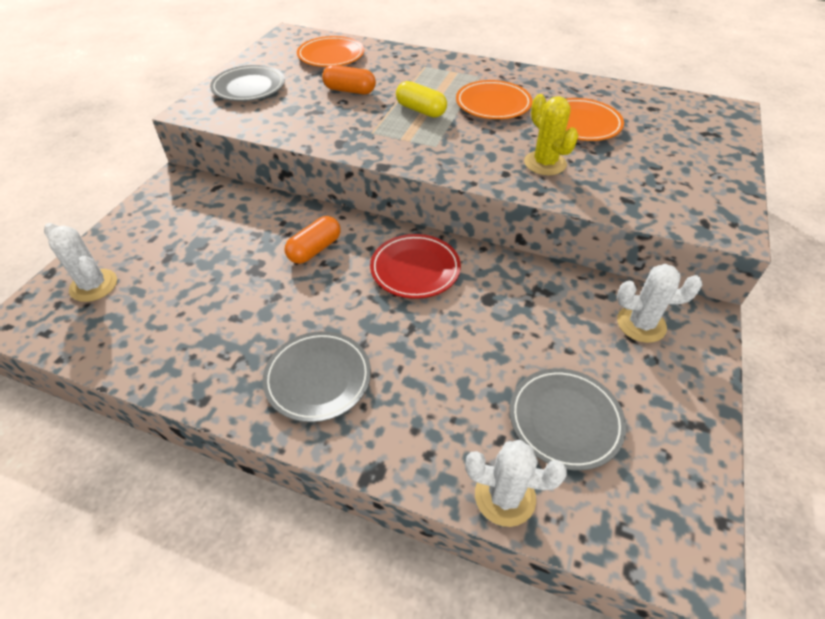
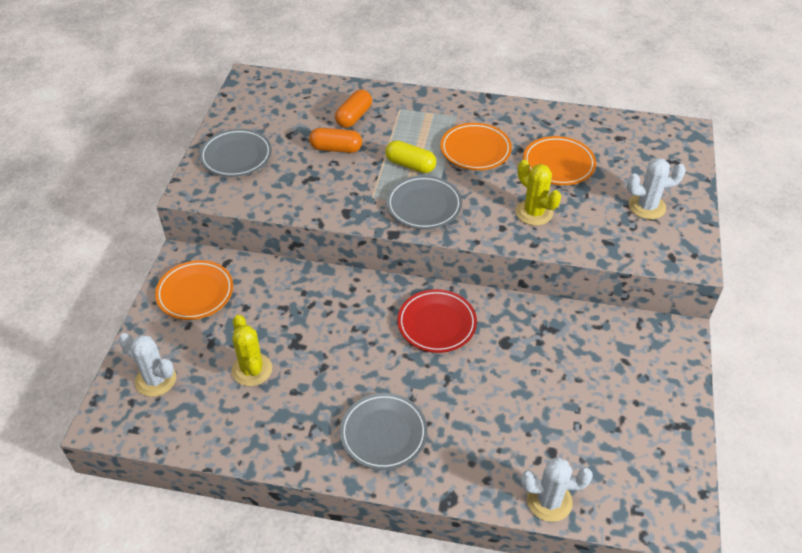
camera: 10 degrees left, 0 degrees up
(198, 289) = (252, 370): none -> yellow cactus
(315, 249) = (342, 316): orange capsule -> orange capsule (354, 117)
(331, 56) = (303, 105): orange plate -> orange plate (195, 293)
(565, 420) = (583, 437): grey plate -> grey plate (424, 206)
(641, 324) = (632, 348): white cactus -> white cactus (647, 206)

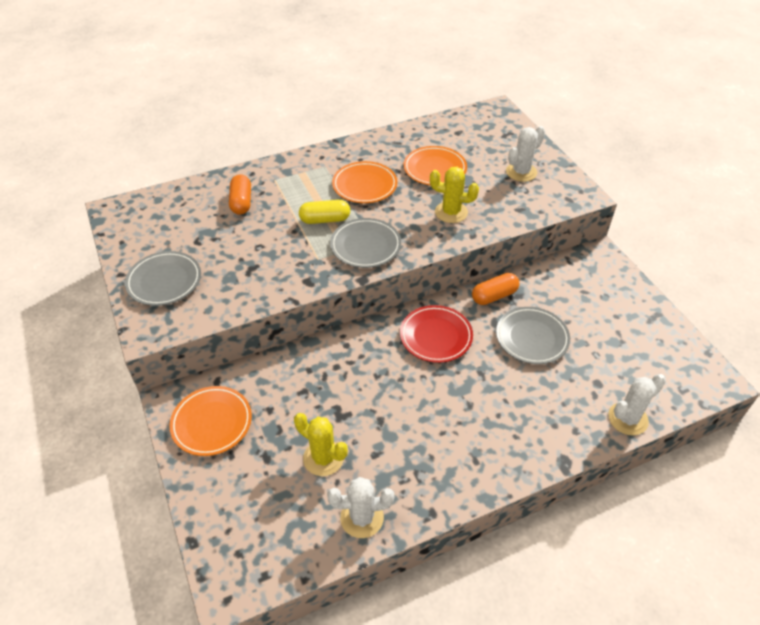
camera: 35 degrees left, 0 degrees up
(156, 380) = (244, 519): white cactus -> white cactus (362, 517)
(336, 148) = (250, 234): orange capsule -> orange capsule (494, 296)
(383, 433) = (474, 443): grey plate -> grey plate (532, 338)

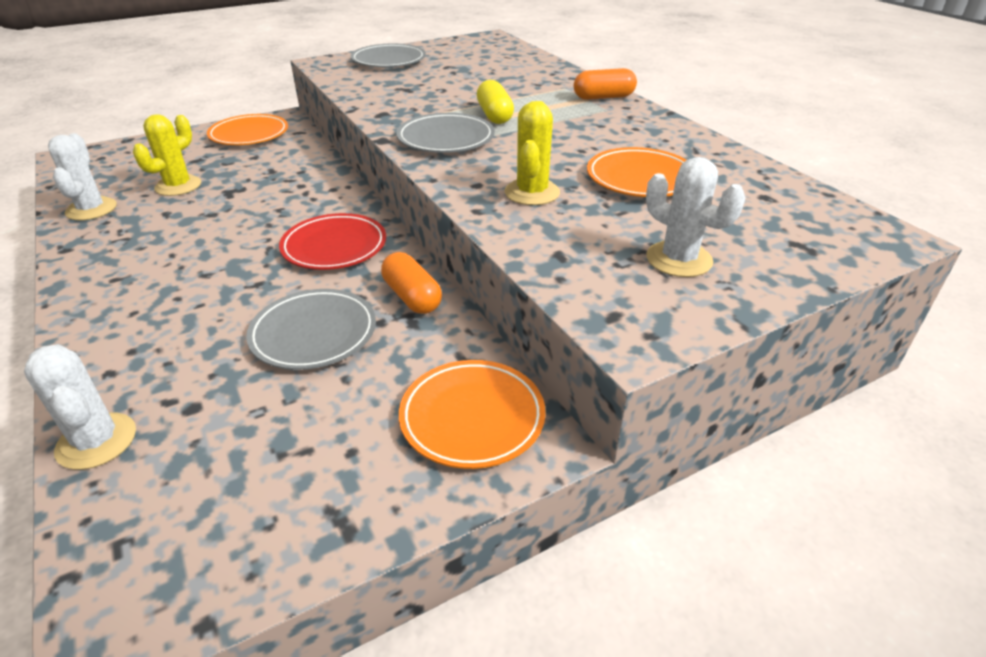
camera: 85 degrees right, 10 degrees down
(241, 202) = (516, 77): orange capsule -> orange capsule (603, 97)
(364, 185) = (574, 133): orange plate -> orange plate (472, 417)

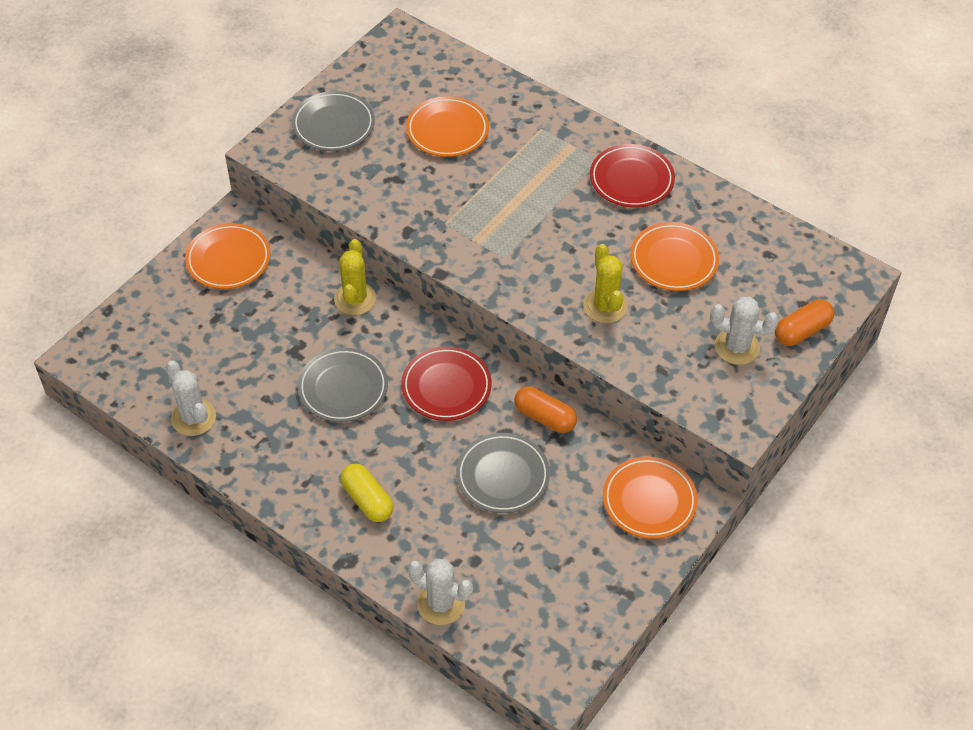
camera: 25 degrees left, 15 degrees up
(178, 186) = (239, 360): yellow cactus -> yellow cactus (355, 299)
(446, 139) = (492, 254): grey plate -> grey plate (343, 388)
(478, 76) = (447, 130): none -> orange plate
(494, 115) = (509, 202): yellow capsule -> yellow capsule (367, 500)
(603, 97) = (585, 137): orange capsule -> orange capsule (802, 331)
(631, 125) = (631, 180): none -> red plate

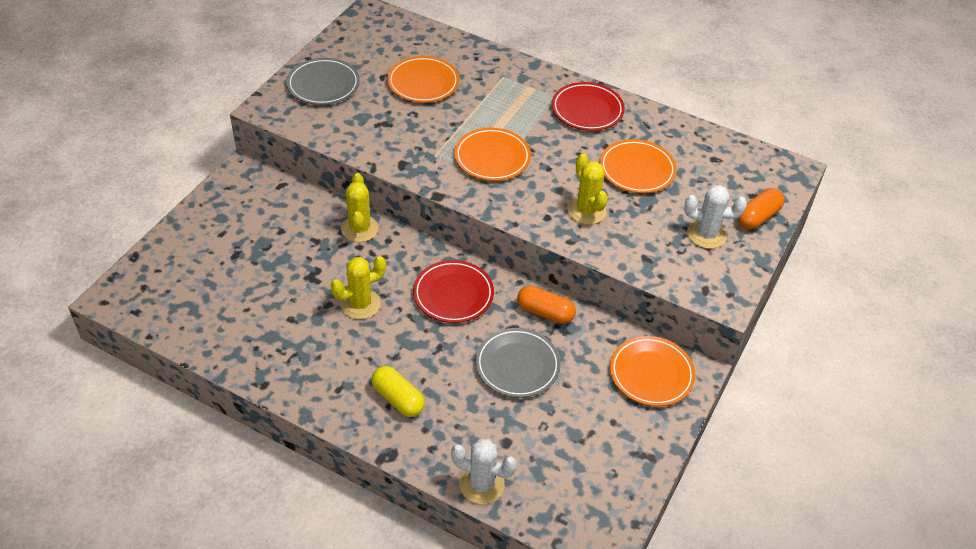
camera: 10 degrees left, 5 degrees down
(193, 418) = (225, 342): white cactus -> none
(228, 260) = (241, 205): orange plate -> orange plate (492, 158)
(343, 388) = (360, 304): grey plate -> yellow cactus

